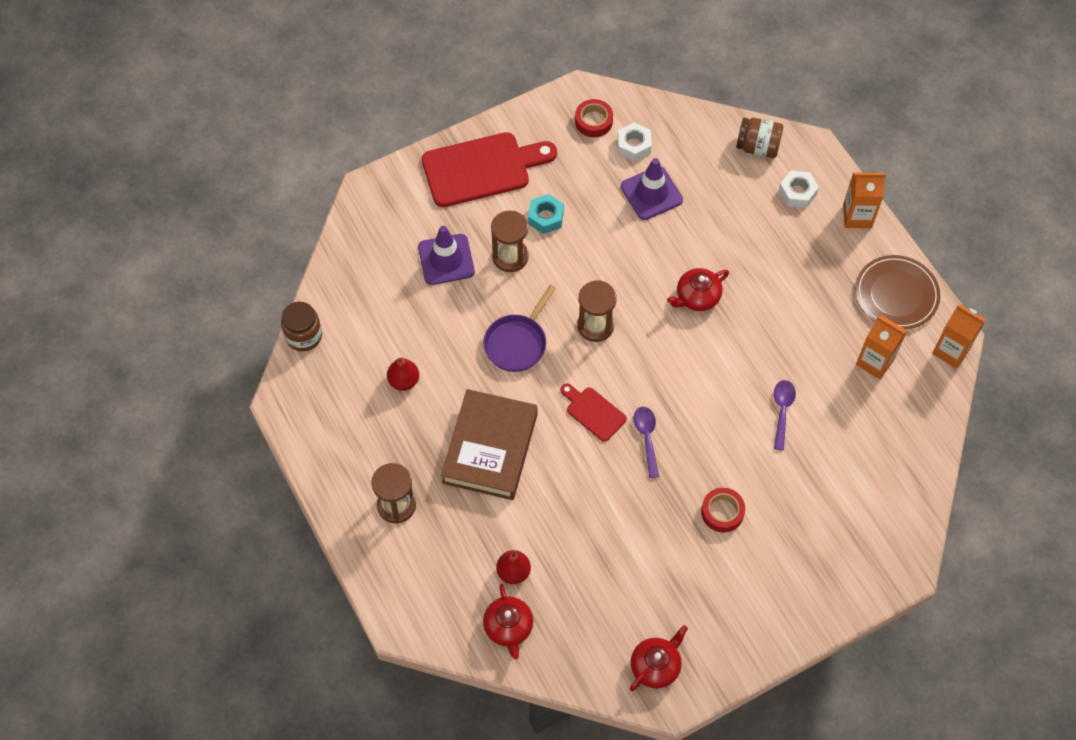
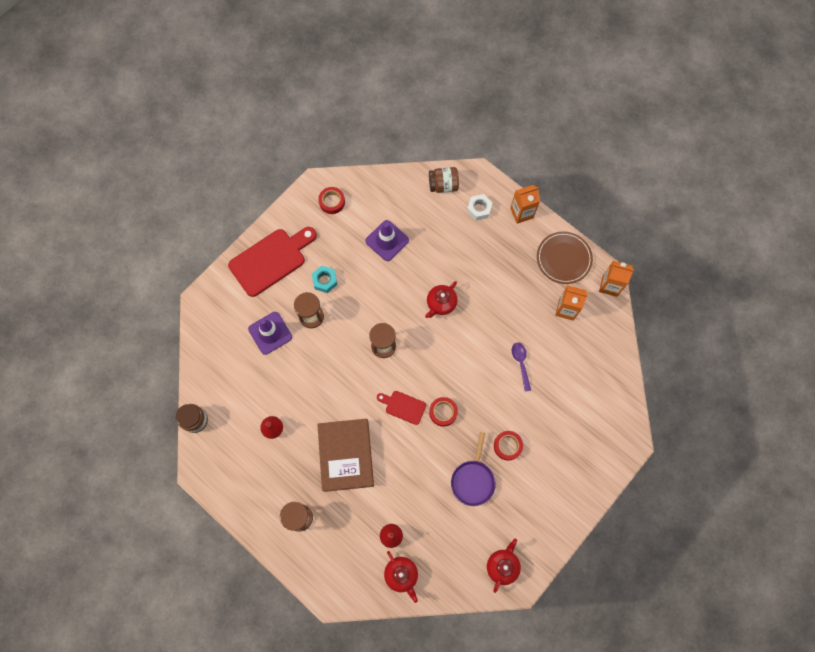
camera: 20 degrees left, 10 degrees up
(517, 343) = (337, 375): purple pan -> purple pan (473, 480)
(634, 145) = (364, 210): white nut -> none
(646, 438) = (443, 412): purple spoon -> red tape

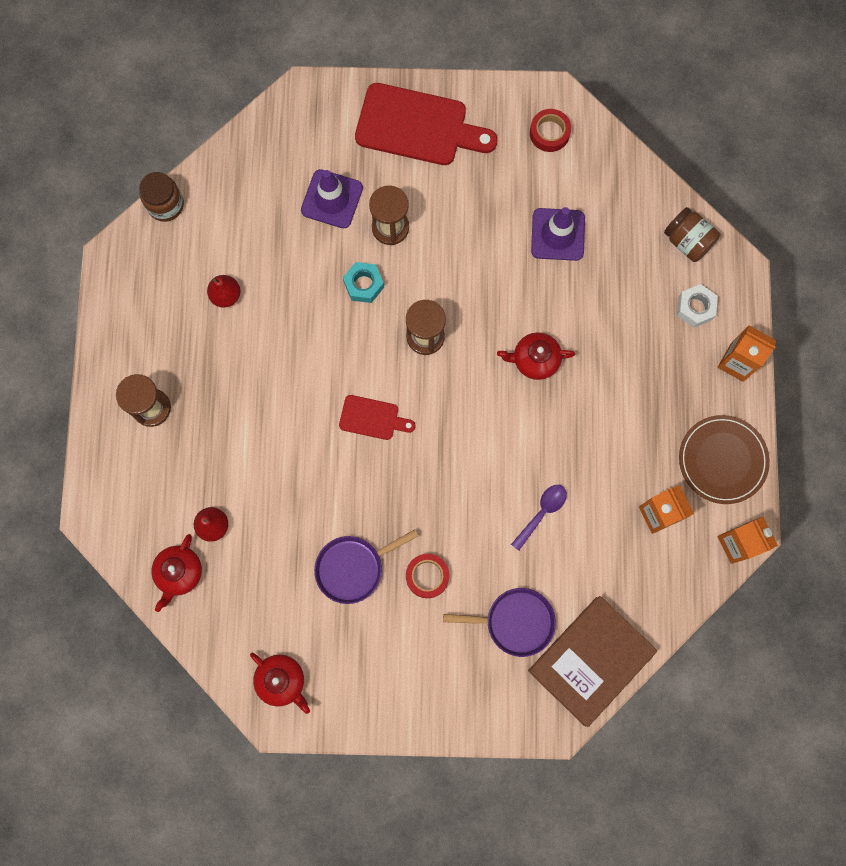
camera: 50 degrees right, 5 degrees up
(325, 281) = (446, 206): turquoise nut -> turquoise nut (363, 285)
(346, 455) = (262, 401): brown book -> brown book (590, 660)
(403, 406) = (372, 418): red cutting board -> red cutting board turned 120 degrees clockwise
(443, 412) = (404, 469): red tape -> none
(502, 566) = (282, 681): red teapot -> red teapot turned 60 degrees clockwise
(565, 421) = (515, 622): none -> purple pan

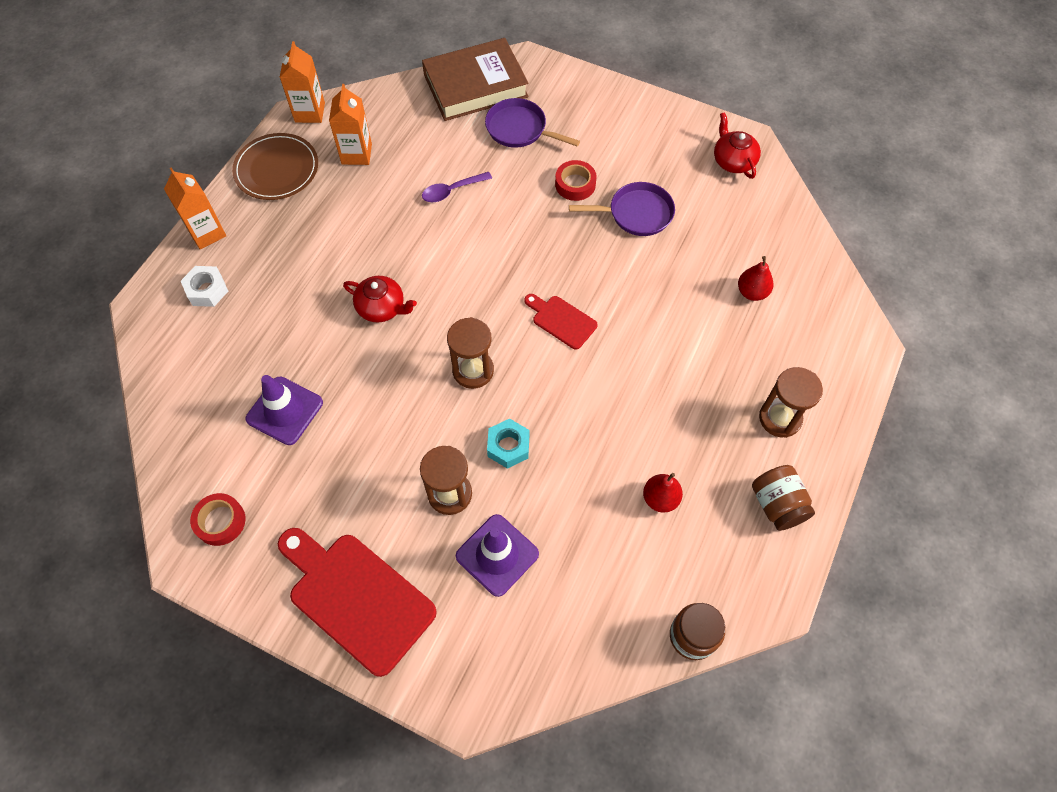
camera: 155 degrees left, 15 degrees down
(179, 573) = (797, 268): red teapot -> none
(687, 241) = (168, 350): brown jar -> brown jar (777, 505)

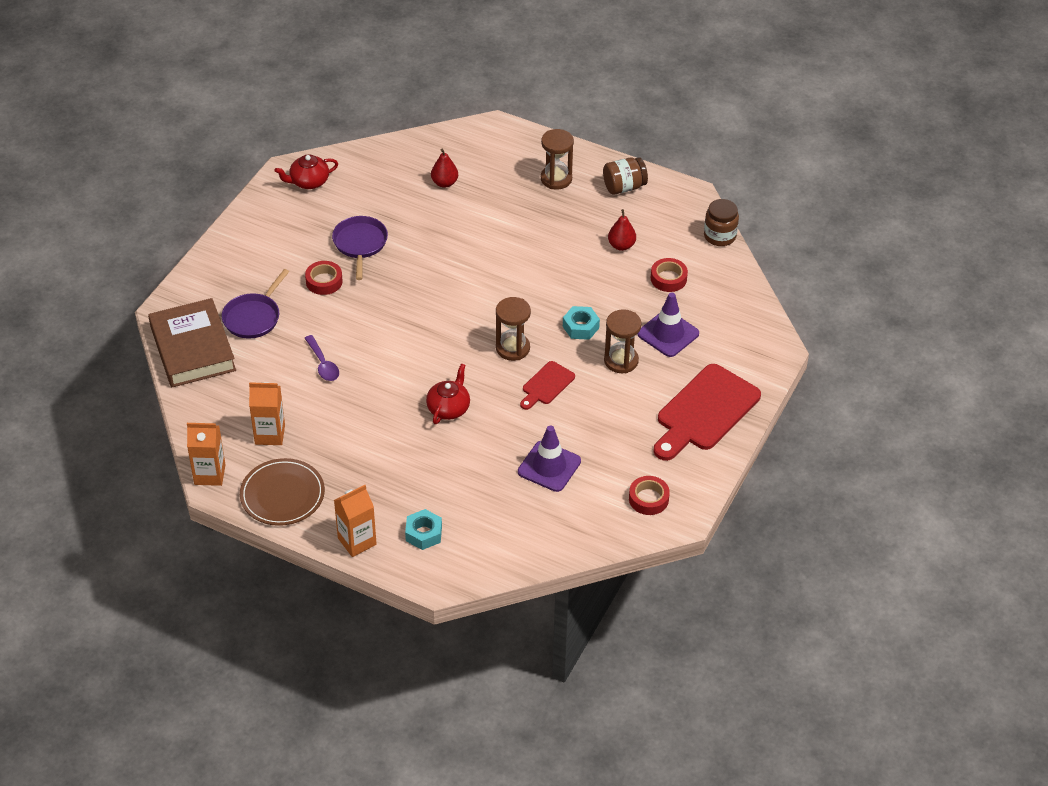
camera: 90 degrees left, 15 degrees down
(207, 290) = (424, 533): white nut -> turquoise nut
(561, 320) = (466, 294): red cutting board -> red cutting board (546, 385)
(601, 559) = (668, 278): none -> red tape

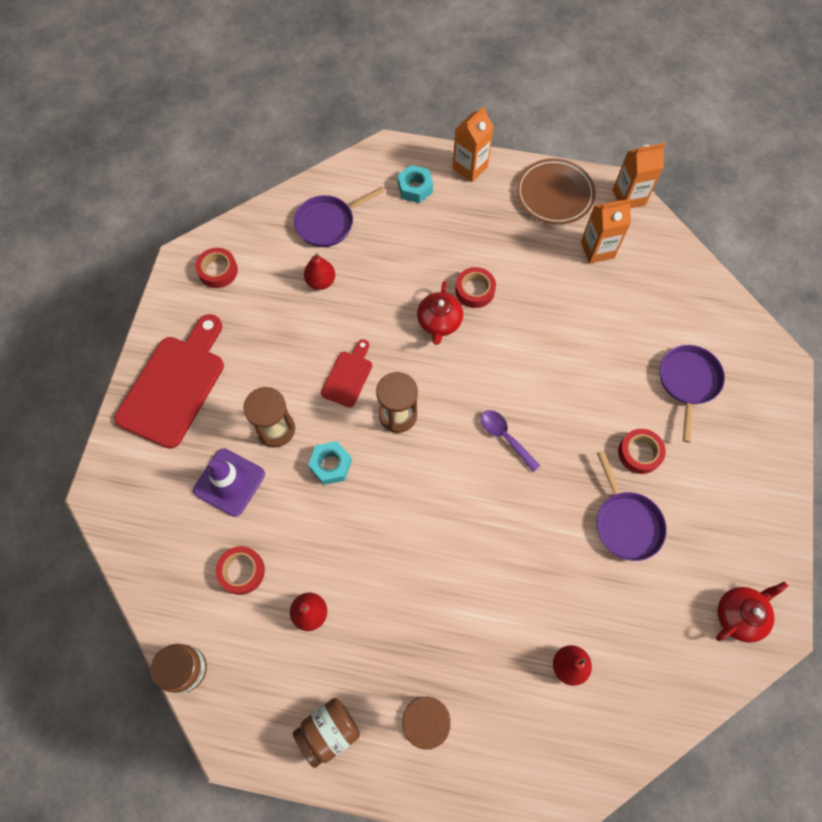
camera: 165 degrees right, 20 degrees up
(192, 348) = (726, 326): brown book -> none
(323, 364) = (586, 342): purple spoon -> purple spoon (505, 437)
(404, 426) = (475, 290): none -> red tape
(526, 519) = (328, 223): none -> purple pan
(549, 466) = (321, 281): purple traffic cone -> red pear

